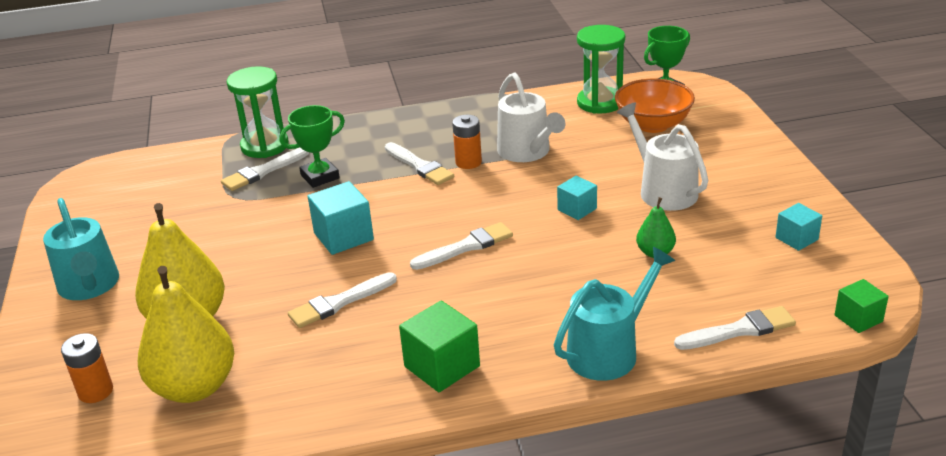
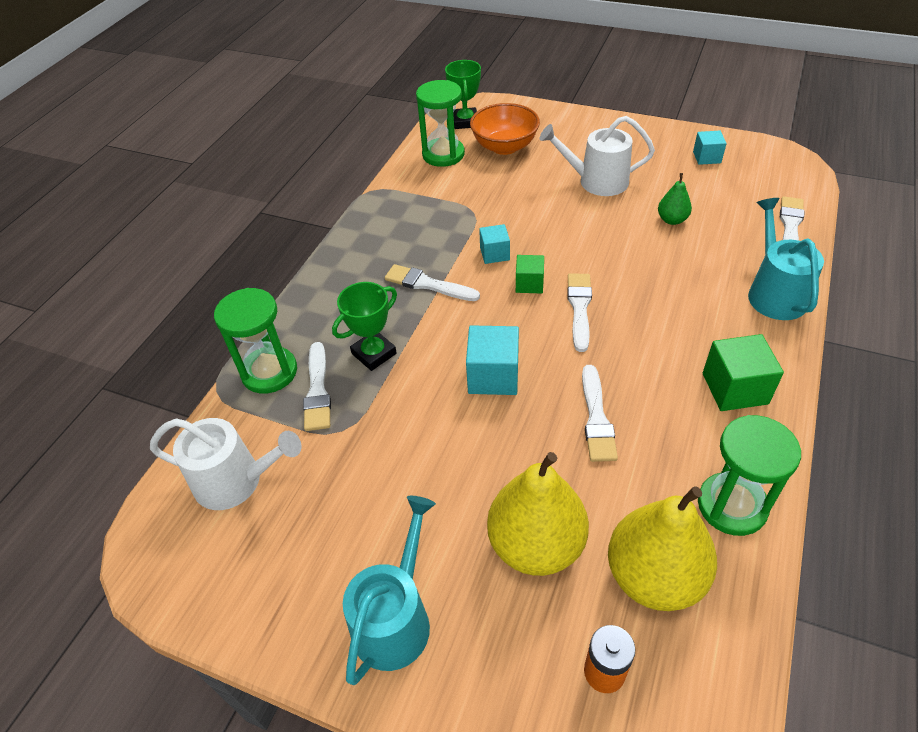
camera: 55 degrees left, 15 degrees up
(90, 286) = (395, 618): turquoise watering can -> turquoise watering can turned 75 degrees counterclockwise
(296, 406) = (732, 505): none -> green hourglass
(320, 177) = (374, 353): green trophy -> green trophy turned 45 degrees clockwise
(420, 166) = (427, 284): white brush -> white brush turned 150 degrees counterclockwise
(468, 162) = (453, 255): orange battery -> none
(527, 152) = (473, 219): white watering can -> white watering can (236, 481)
(577, 209) = (581, 230): turquoise cube -> turquoise cube (494, 254)
(858, 318) = (810, 176): green cube -> green cube (529, 284)

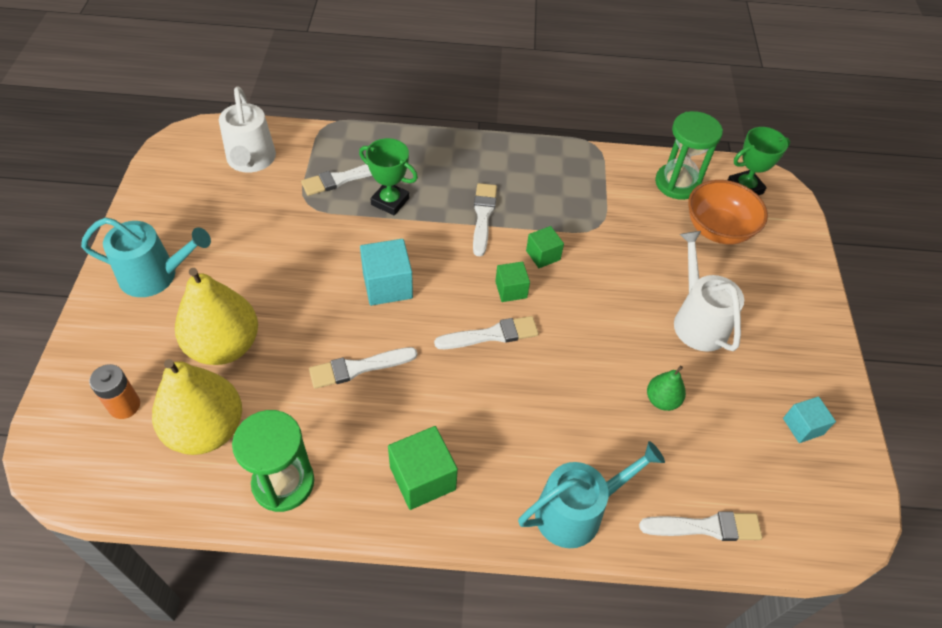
camera: 65 degrees right, 5 degrees up
(269, 372) = (353, 146): green hourglass -> none
(494, 254) = (543, 255): turquoise cube -> green cube

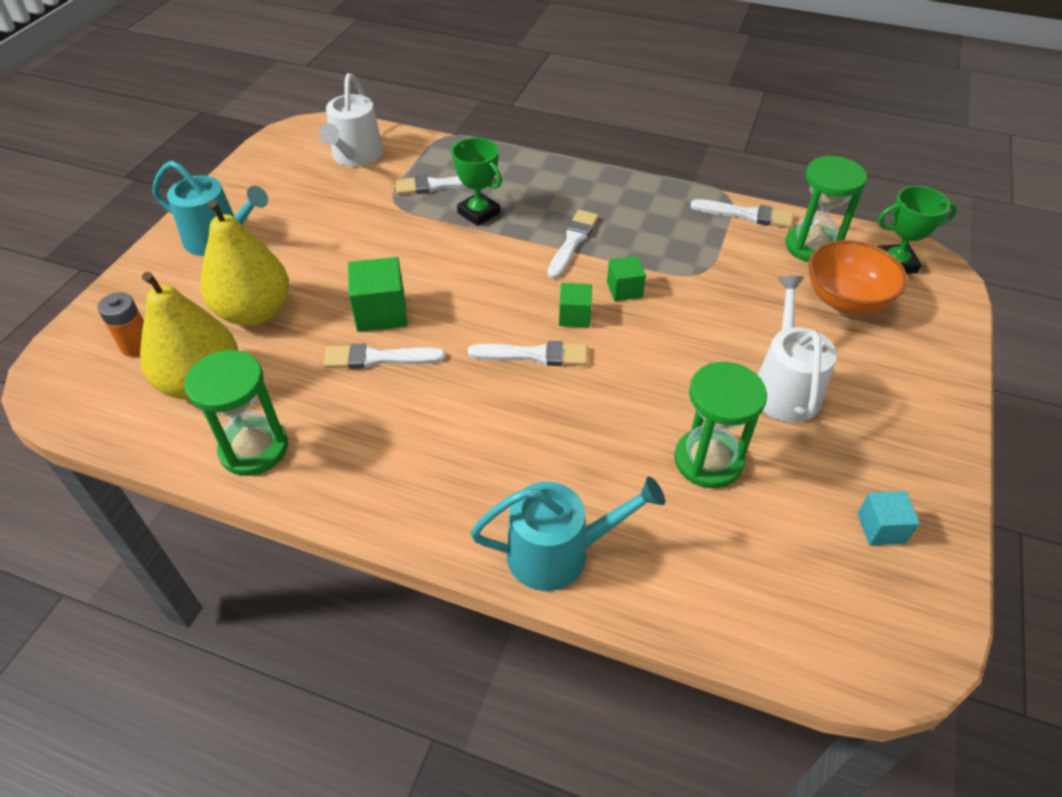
camera: 20 degrees right, 5 degrees down
(387, 285) = (442, 288): turquoise cube -> none
(422, 478) = (399, 478): green cube -> green cube (381, 312)
(662, 400) = (708, 460): green pear -> green hourglass
(706, 527) = (711, 609): white brush -> white brush (746, 215)

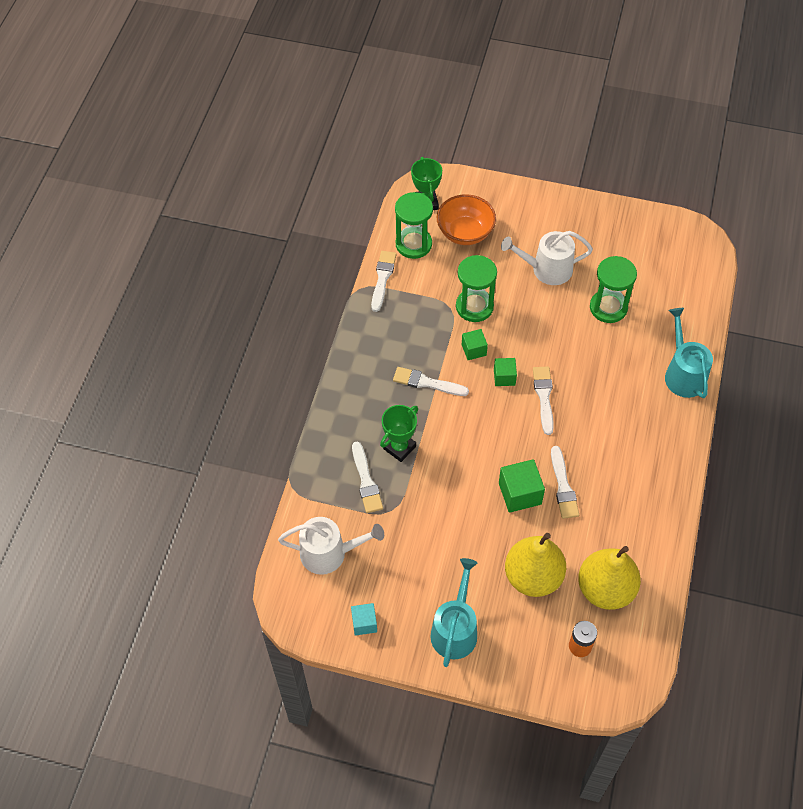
camera: 95 degrees left, 10 degrees up
(254, 448) = (651, 540): green hourglass -> green hourglass (474, 307)
(881, 528) = (634, 238): turquoise cube -> turquoise cube (364, 623)

